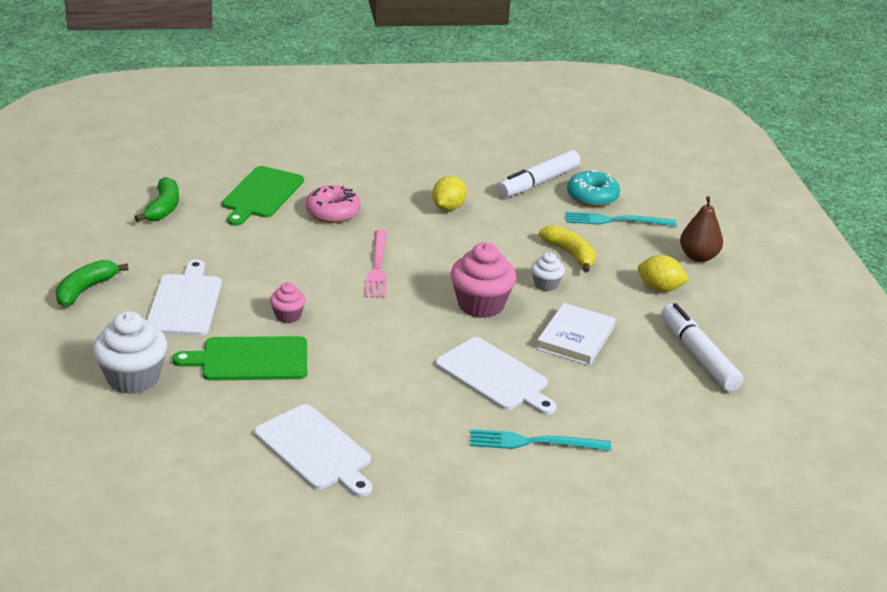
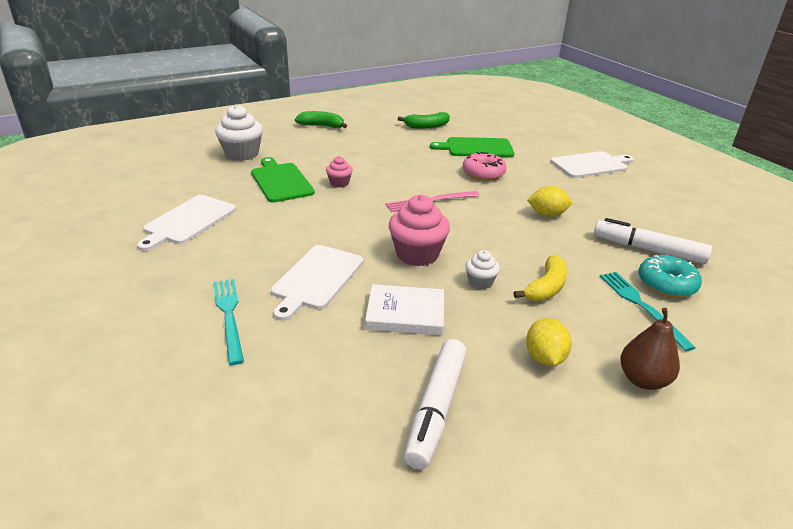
camera: 70 degrees right, 0 degrees up
(185, 302) = (329, 151): white cutting board -> white cutting board (590, 165)
(698, 356) = (436, 409): white marker -> white marker turned 150 degrees clockwise

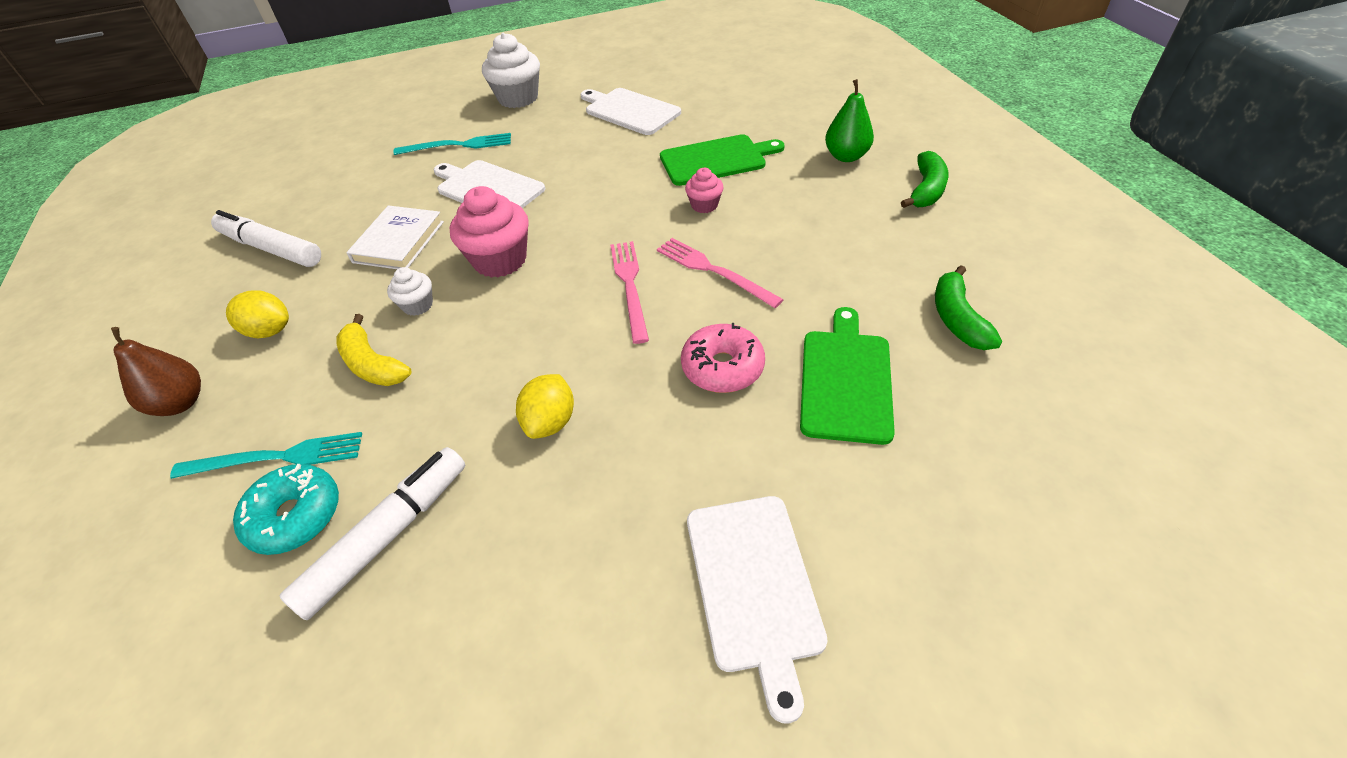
camera: 105 degrees right, 15 degrees up
(242, 154) = (803, 128): white cupcake -> white cupcake (518, 98)
(283, 143) = (846, 156): none -> green pear
(408, 178) = (713, 271): none -> pink fork

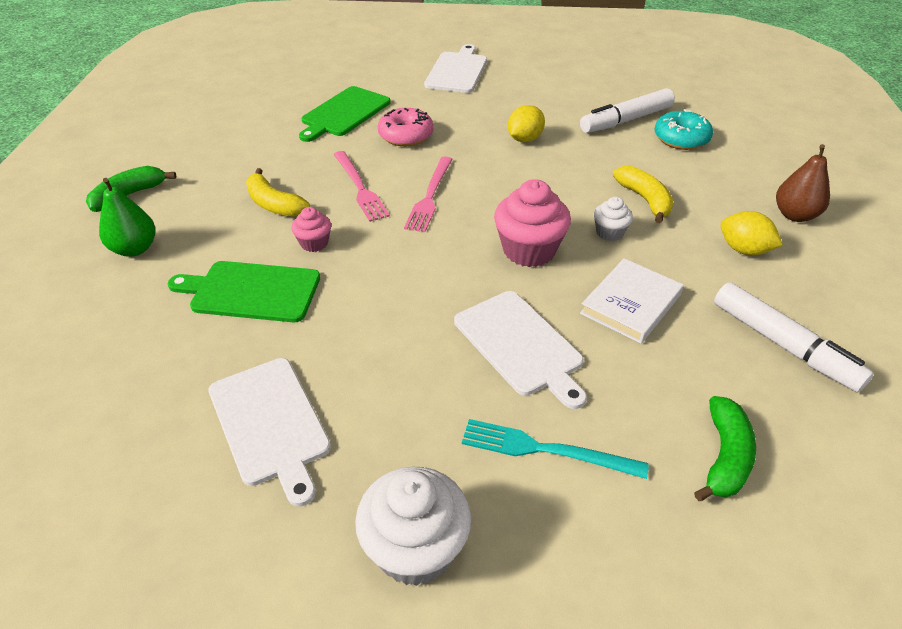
camera: 160 degrees left, 5 degrees down
(276, 457) = (703, 166): turquoise fork -> none
(780, 226) = (274, 204): none -> yellow banana
(957, 319) = (246, 119): green banana -> green banana (724, 457)

